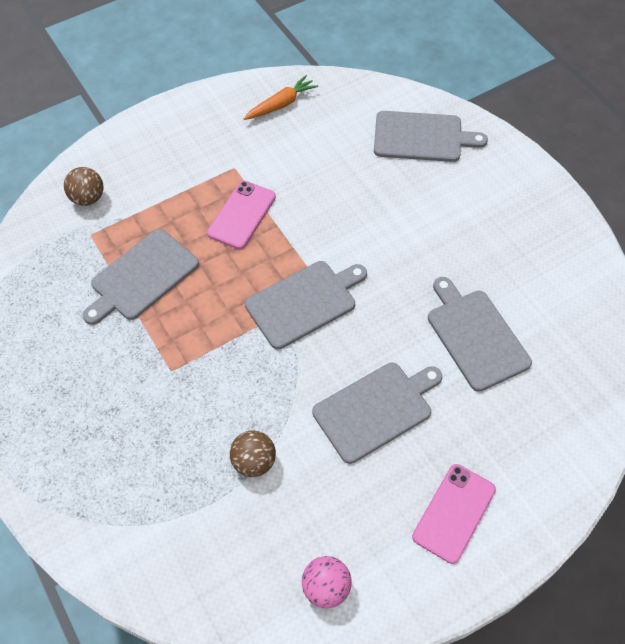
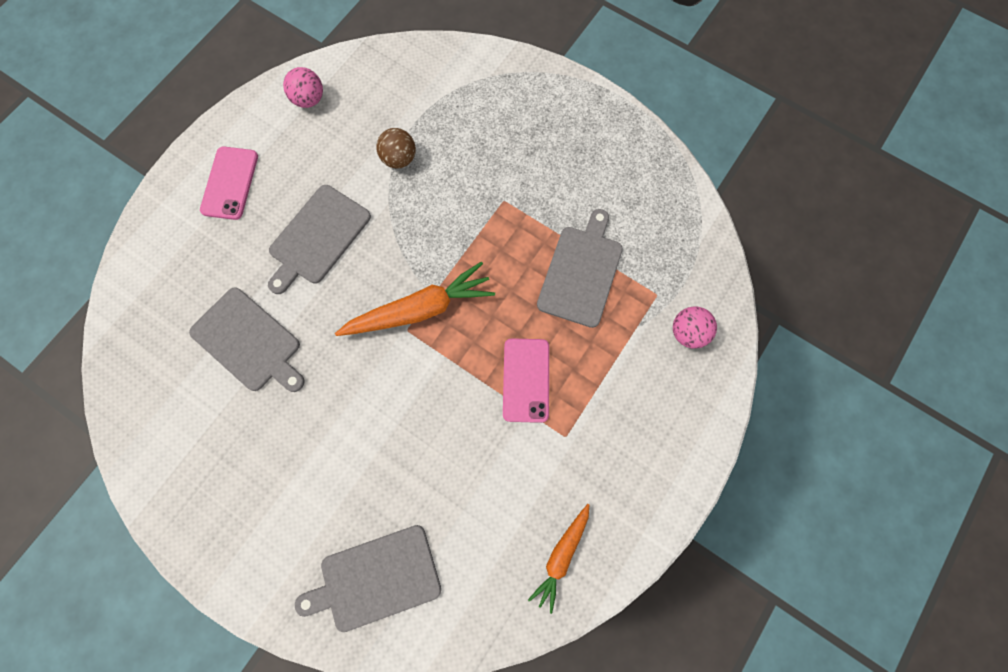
camera: 155 degrees right, 15 degrees up
(88, 198) = (688, 333): brown ball -> pink ball
(304, 302) = (419, 309): grey cutting board -> orange carrot

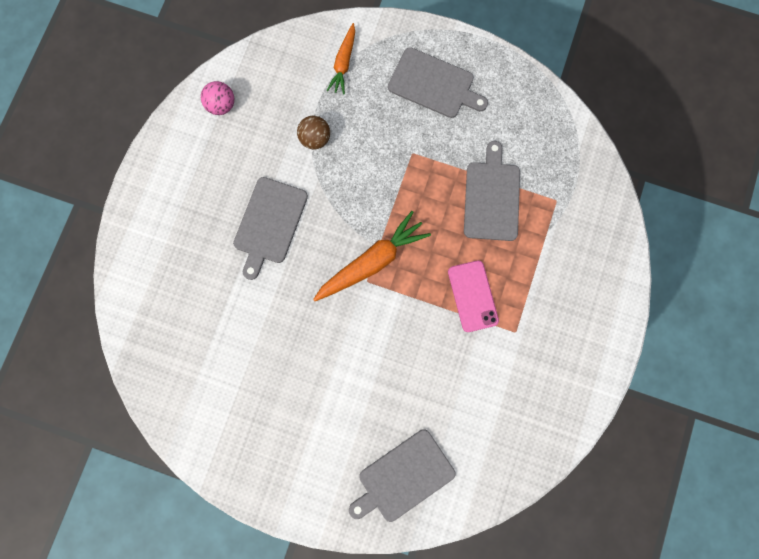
camera: 15 degrees left, 5 degrees up
(230, 183) = (180, 196): pink phone -> none
(249, 342) = (243, 324): grey cutting board -> grey cutting board (434, 84)
(561, 556) = (537, 422): orange carrot -> orange carrot (343, 63)
(688, 333) = (588, 225): pink ball -> none

